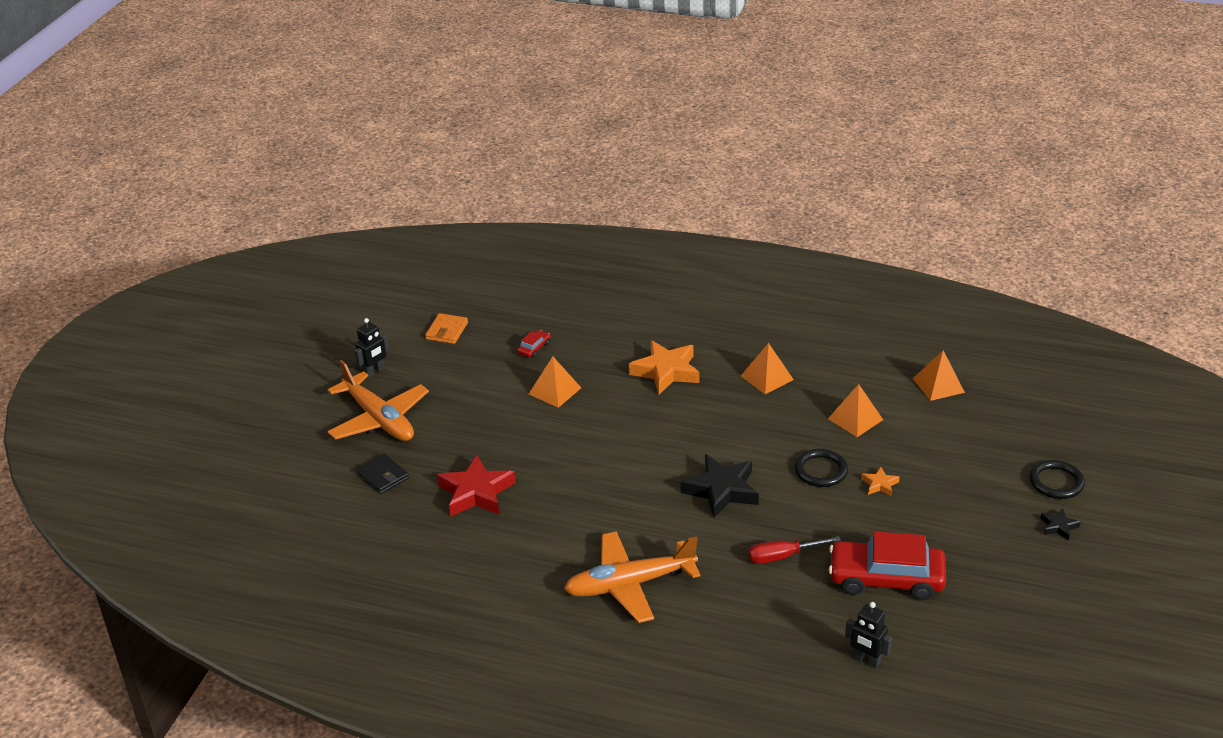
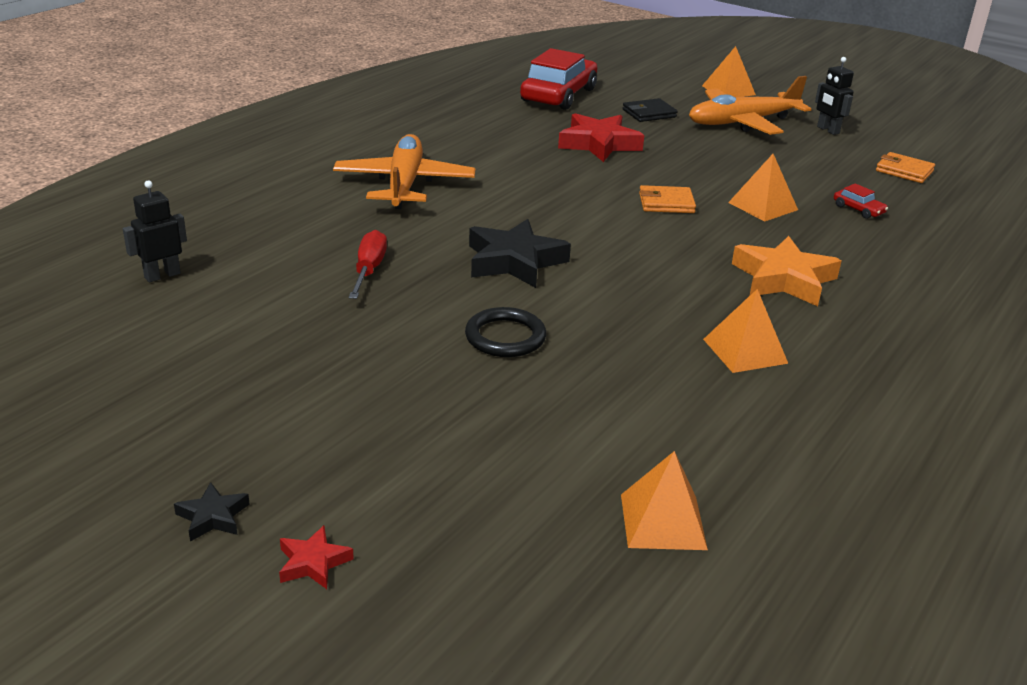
camera: 105 degrees right, 5 degrees down
(578, 436) = (666, 203): none -> orange wallet
(855, 419) = (607, 400): orange pyramid -> orange pyramid (728, 90)
(879, 484) = (443, 375): orange star -> none
(886, 578) = (266, 325): red car -> red car (558, 95)
(1056, 482) = (313, 562): black ring -> red star

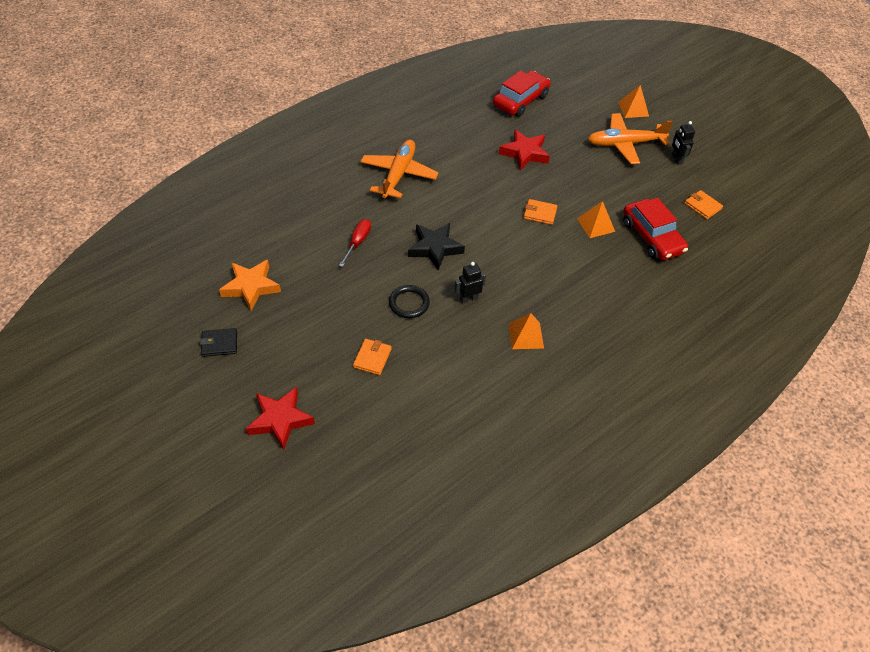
camera: 15 degrees right, 20 degrees up
(162, 275) = (256, 229): black robot -> black robot (469, 299)
(213, 517) = (246, 387): black star -> none
(313, 562) = (280, 420): red star -> red star, size x2.09
(473, 425) = (372, 358): none -> orange wallet
(649, 113) = (569, 127): black wallet -> black wallet (219, 344)
(662, 521) = (434, 431): orange pyramid -> none
(783, 279) = (575, 287): orange star -> orange star (251, 287)
(858, 209) = (652, 237): red car -> red car, size x2.43

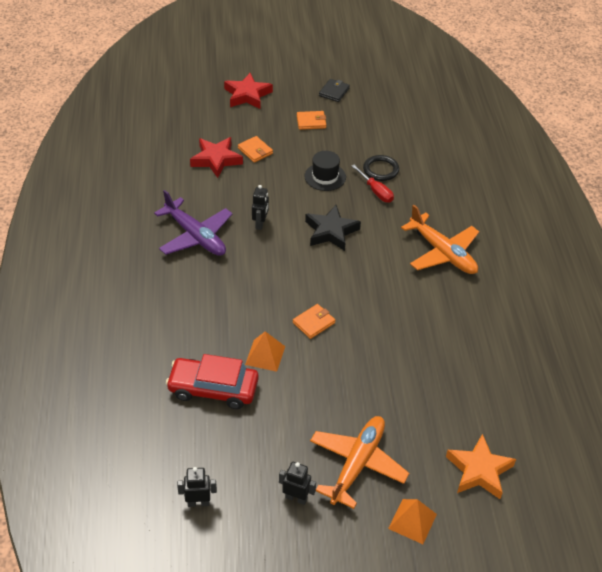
camera: 125 degrees right, 5 degrees down
(251, 287) = (375, 122): orange star -> orange star (479, 470)
(367, 285) = (325, 177): none -> black hat
(409, 303) = (287, 190): black ring -> black ring (381, 170)
(520, 100) = (499, 413): red car -> none
(524, 153) = (406, 362): red star -> red star (216, 159)
(526, 335) = (196, 236): orange pyramid -> purple plane
(702, 206) = (212, 465): orange wallet -> orange wallet (311, 122)
(731, 199) = (198, 502): none -> black robot

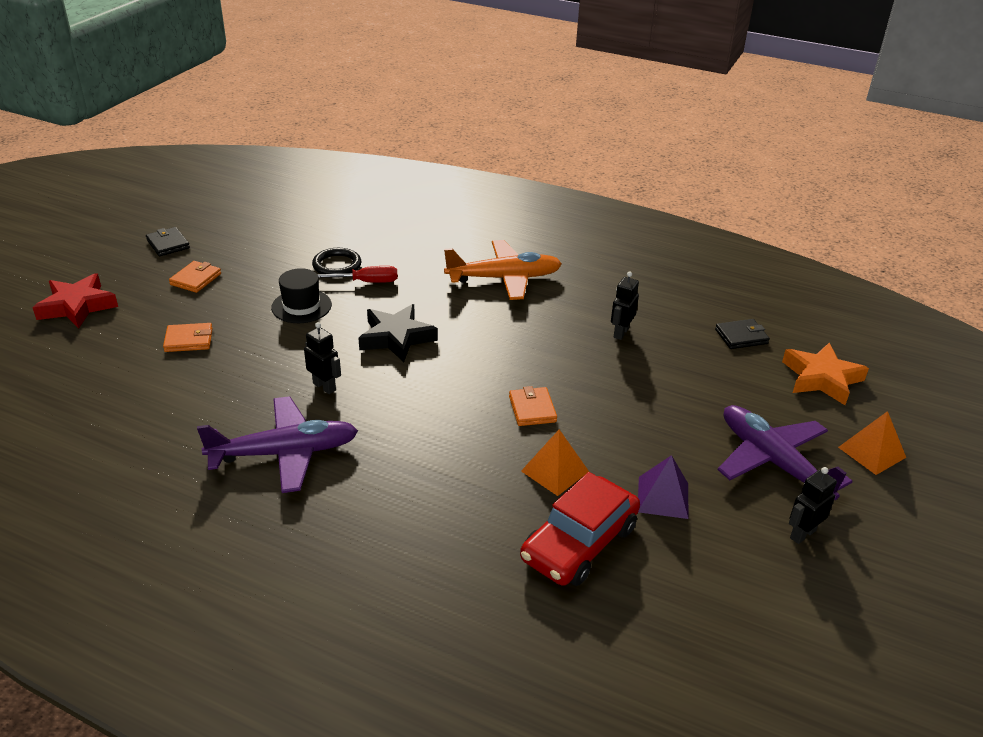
camera: 60 degrees left, 10 degrees down
(198, 502) = (771, 635): black robot -> black robot (620, 333)
(216, 159) = (162, 378): red star -> none
(279, 415) = (663, 497): none -> purple pyramid
(357, 464) = (772, 461): orange plane -> purple plane
(491, 407) = (741, 336): none -> black wallet

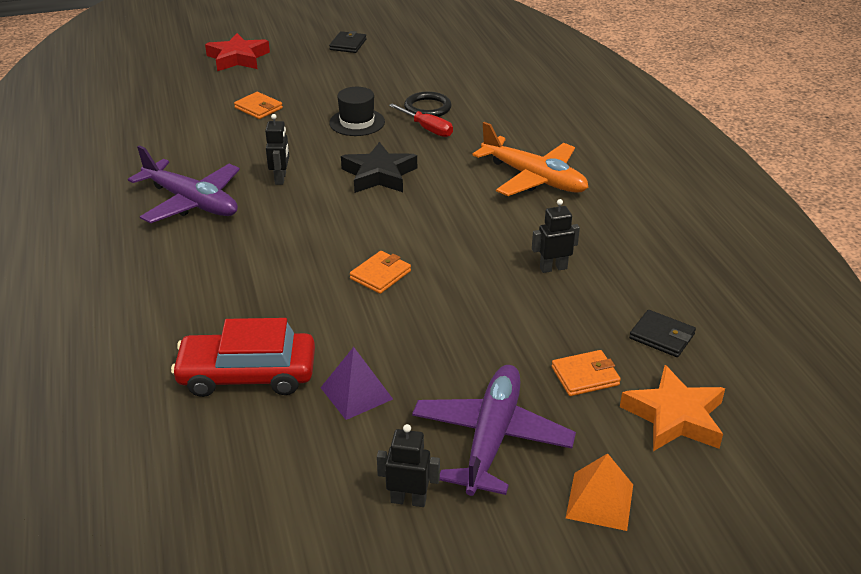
camera: 50 degrees right, 0 degrees up
(196, 279) = (326, 74): orange wallet -> orange wallet (585, 376)
(555, 471) = (318, 322): orange pyramid -> none

